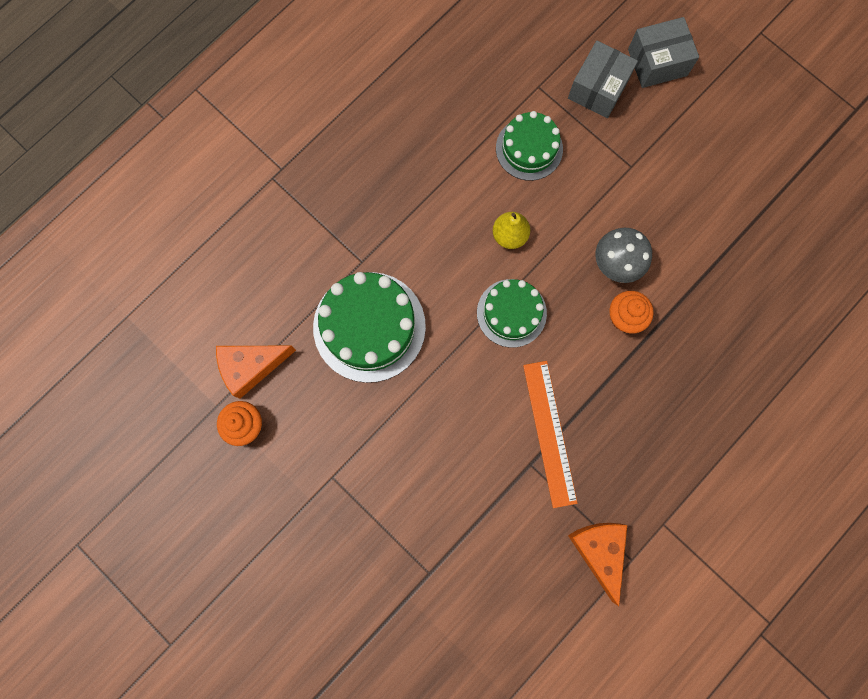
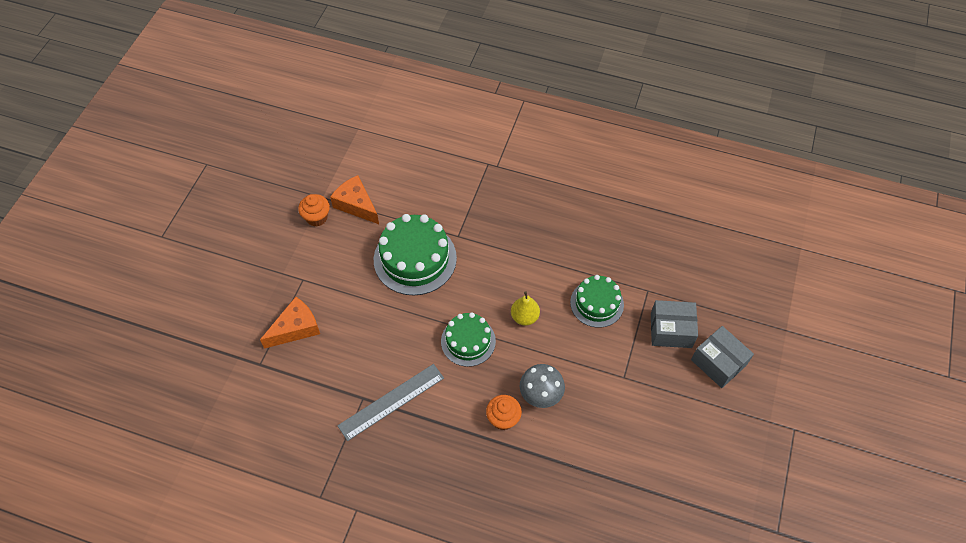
camera: 65 degrees right, 20 degrees down
(549, 433) = (391, 401): orange ruler -> grey ruler
(599, 551) = (318, 471): orange cheese -> orange cheese (296, 328)

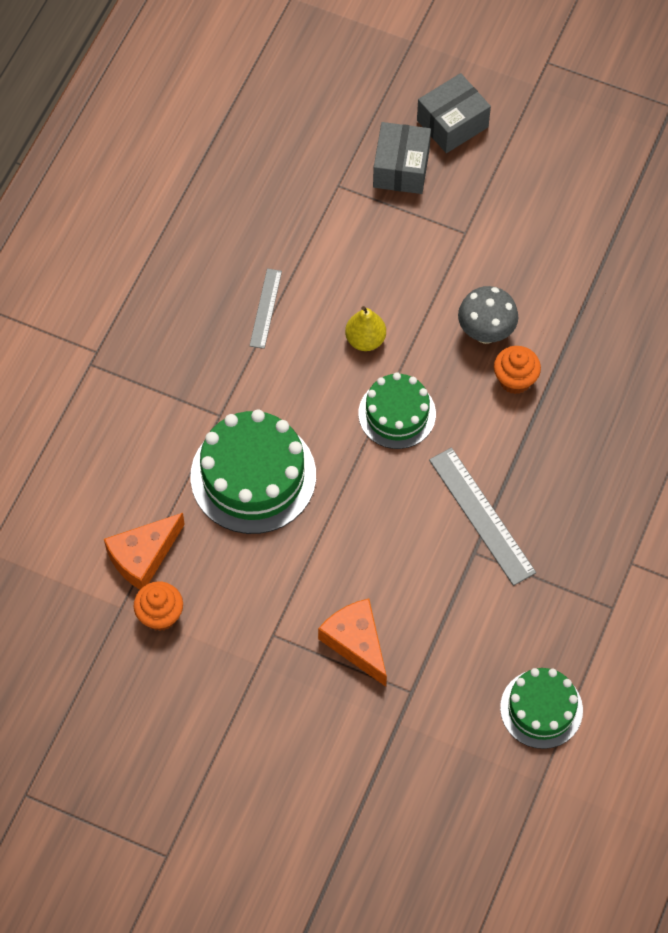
camera: 85 degrees left, 5 degrees up
(541, 255) = (265, 308): none -> grey ruler
(597, 303) = (352, 249): green cake -> green cake (541, 709)

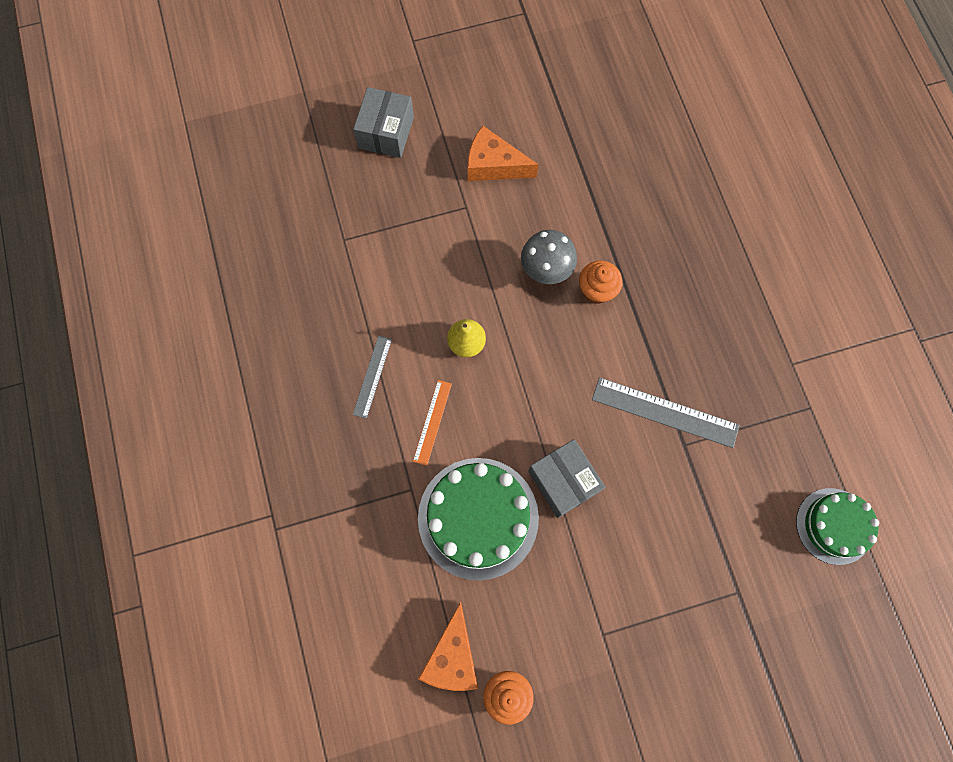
camera: 40 degrees left, 10 degrees up
(265, 308) = (372, 376): grey ruler -> grey ruler turned 45 degrees clockwise
(282, 378) = (432, 422): none -> orange ruler
(356, 643) = (667, 587): orange cheese -> orange cheese (493, 165)
(397, 414) = (538, 382): green cake -> none
(401, 168) = (378, 192): grey box -> grey box (563, 481)

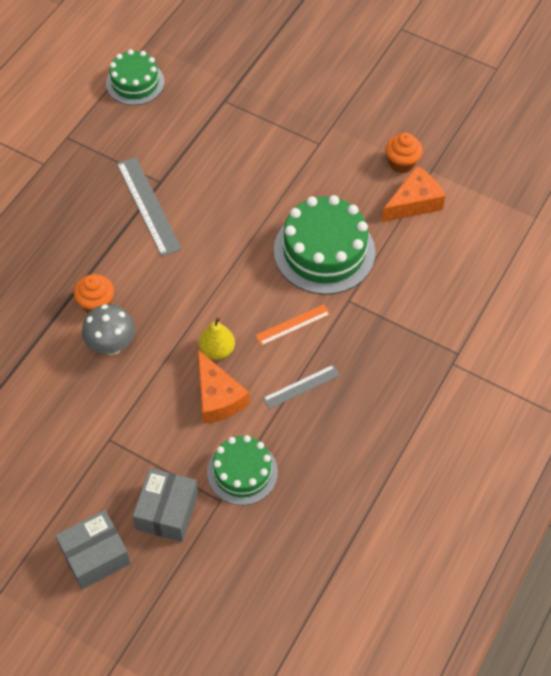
camera: 135 degrees left, 15 degrees down
(349, 272) = (242, 472): none -> green cake
(493, 165) = (52, 450): orange cheese -> orange cheese (217, 397)
(563, 481) = (252, 225): grey box -> grey box (167, 511)

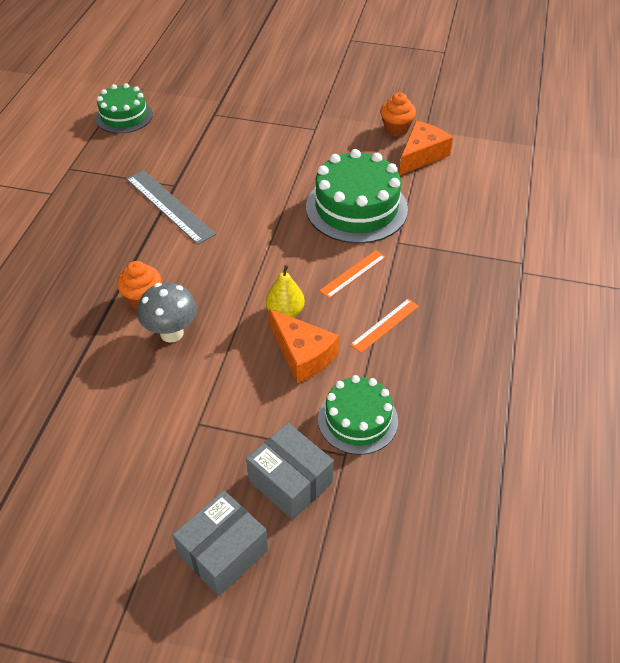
camera: 15 degrees left, 10 degrees down
(167, 511) = (290, 481): grey box -> grey box turned 45 degrees counterclockwise
(301, 387) = (385, 325): grey ruler -> orange ruler

